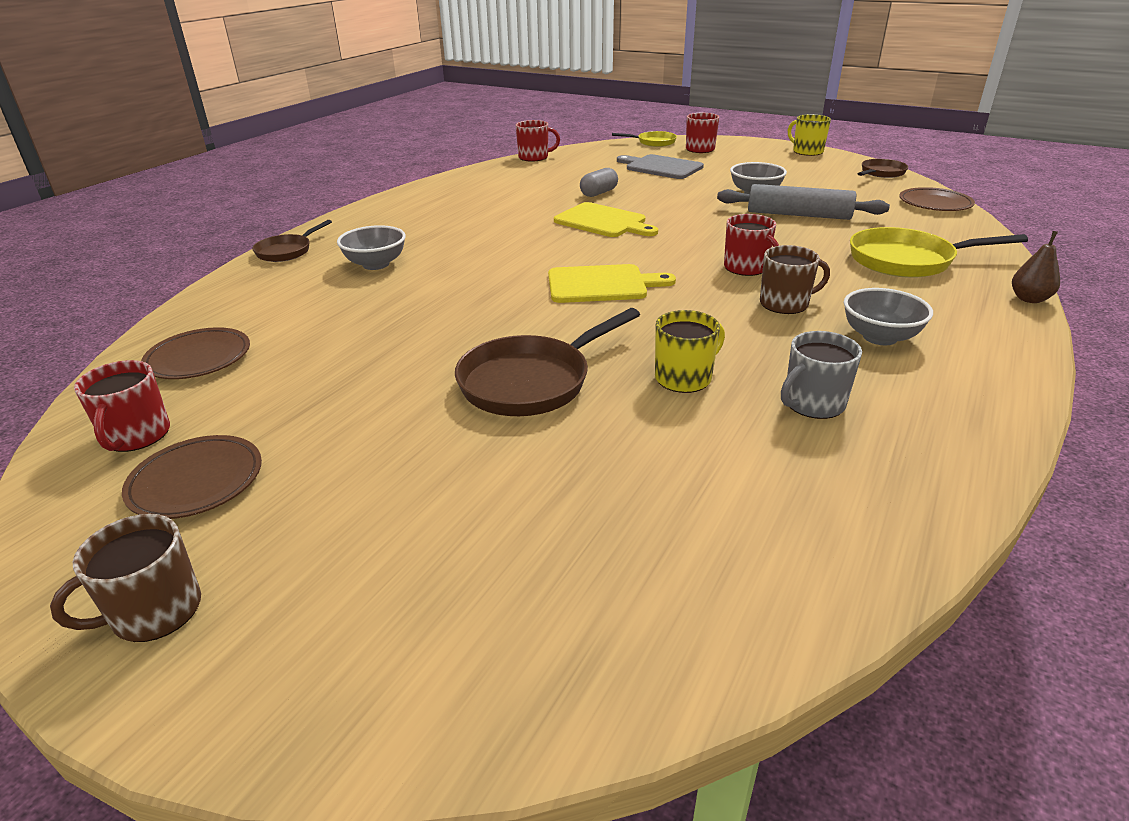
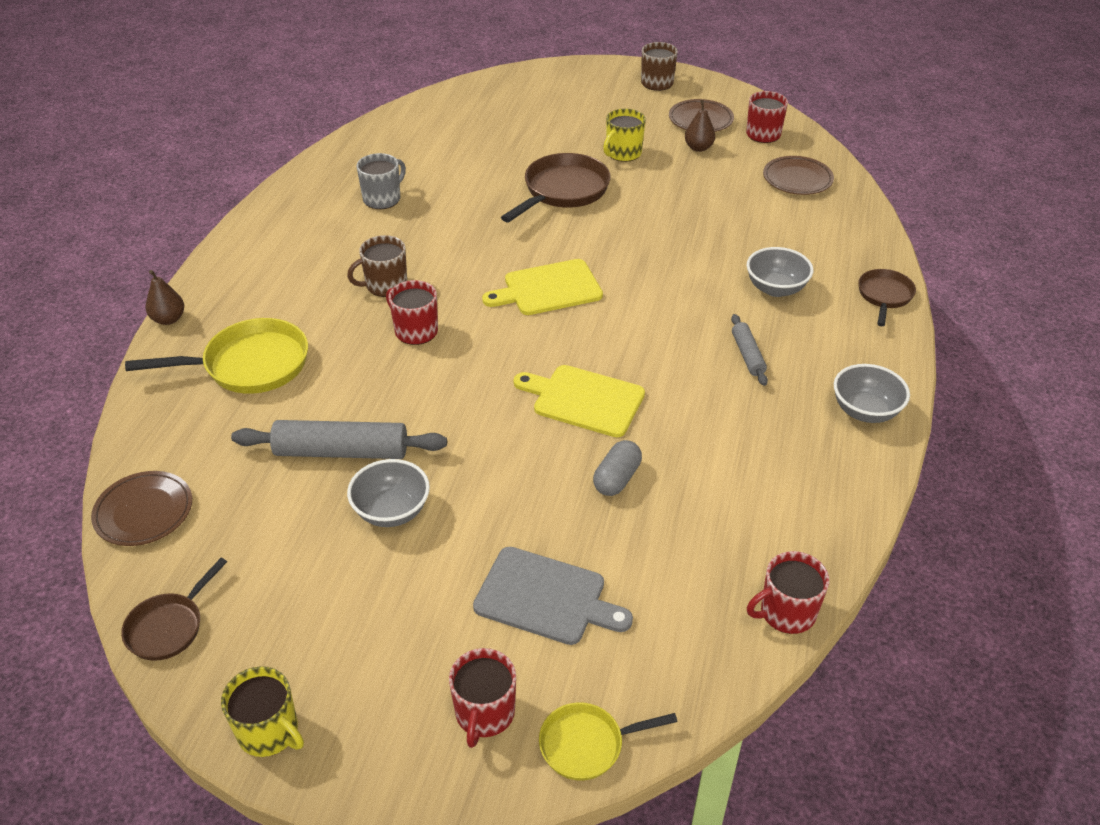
camera: 165 degrees right, 10 degrees up
(268, 424) = (698, 148): none -> brown pear
(452, 231) = (747, 355): none -> grey rolling pin
(684, 378) = (464, 206): yellow mug -> yellow mug (623, 153)
(879, 337) = (319, 258): grey bowl -> grey bowl (865, 411)

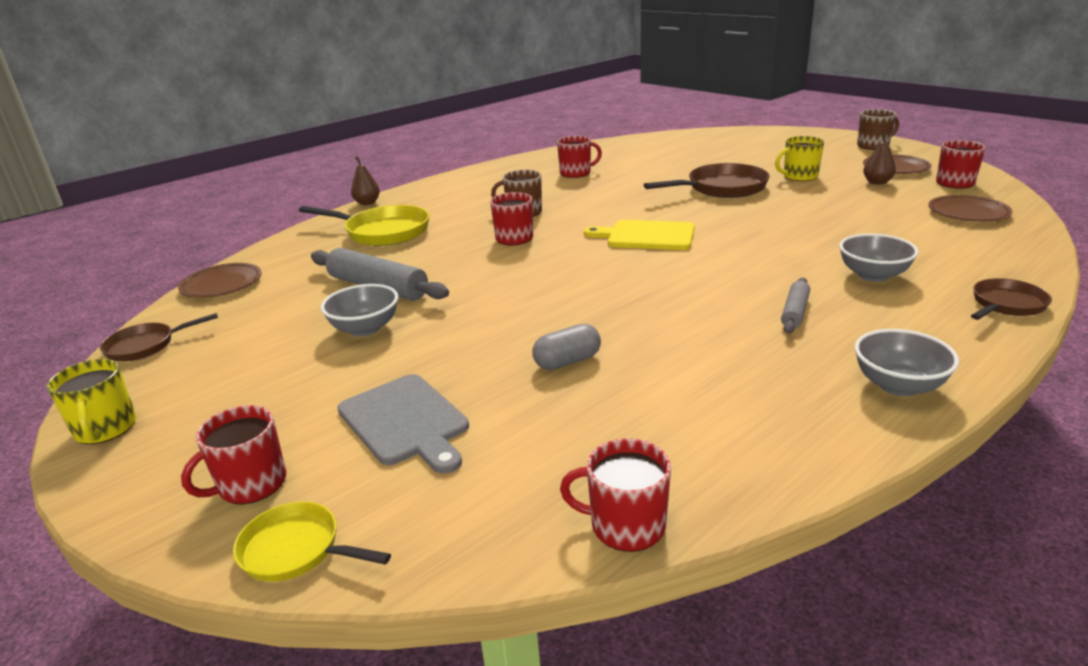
camera: 35 degrees right, 15 degrees down
(382, 199) = (576, 173): grey mug -> red mug
(584, 400) = (599, 304): yellow cutting board -> none

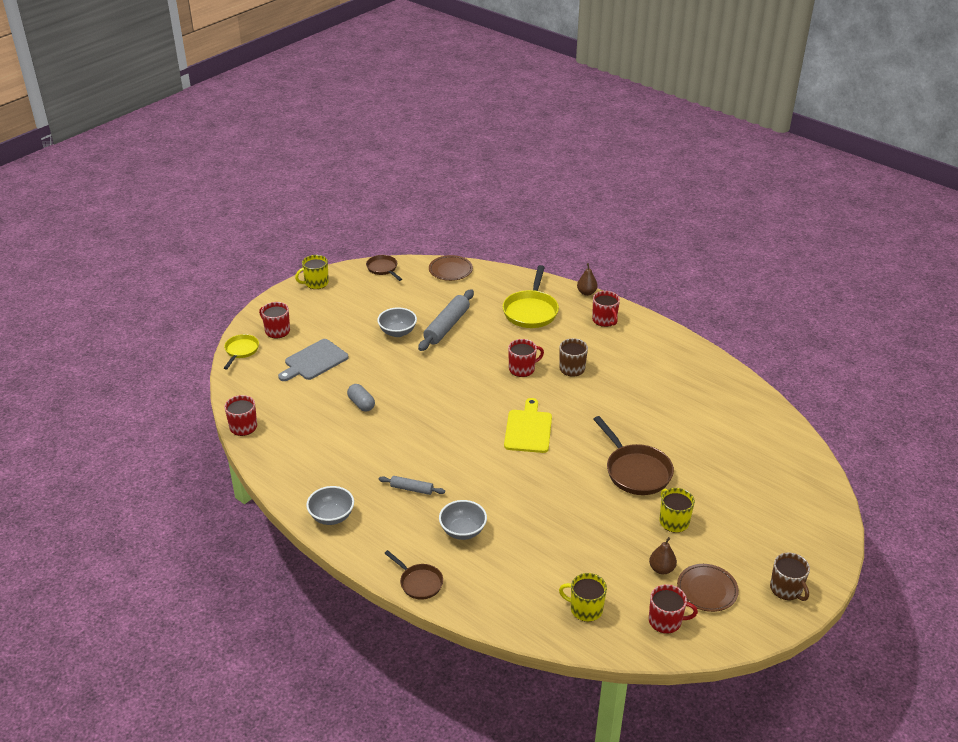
camera: 80 degrees right, 10 degrees up
(576, 173) = (668, 388): red mug -> red mug (604, 320)
(968, 213) = (585, 609): brown plate -> yellow mug

